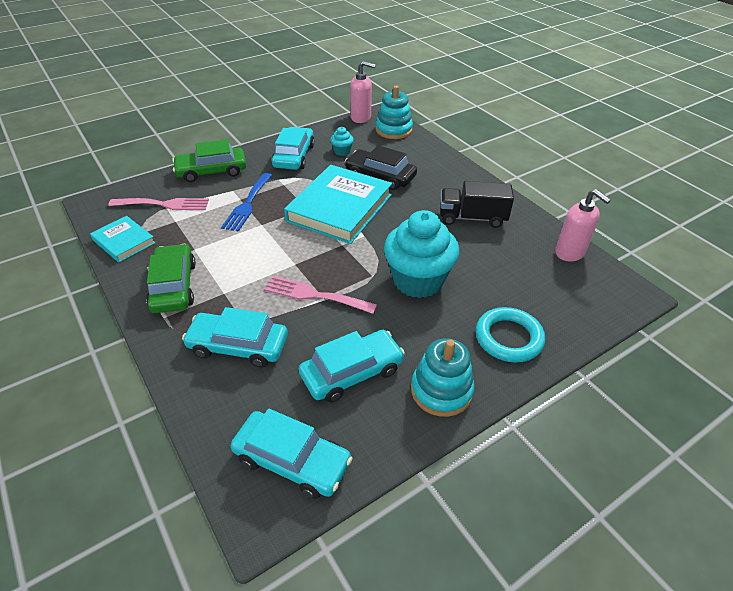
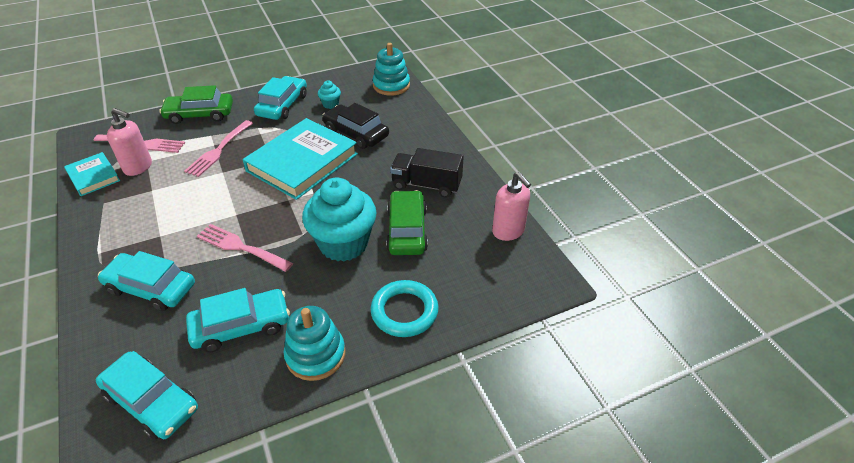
camera: 10 degrees right, 0 degrees up
(174, 286) = (119, 224): green car -> green car (407, 230)
(248, 204) = (218, 150): blue fork -> pink fork
(361, 118) = (365, 70): pink soap dispenser -> pink soap dispenser (138, 167)

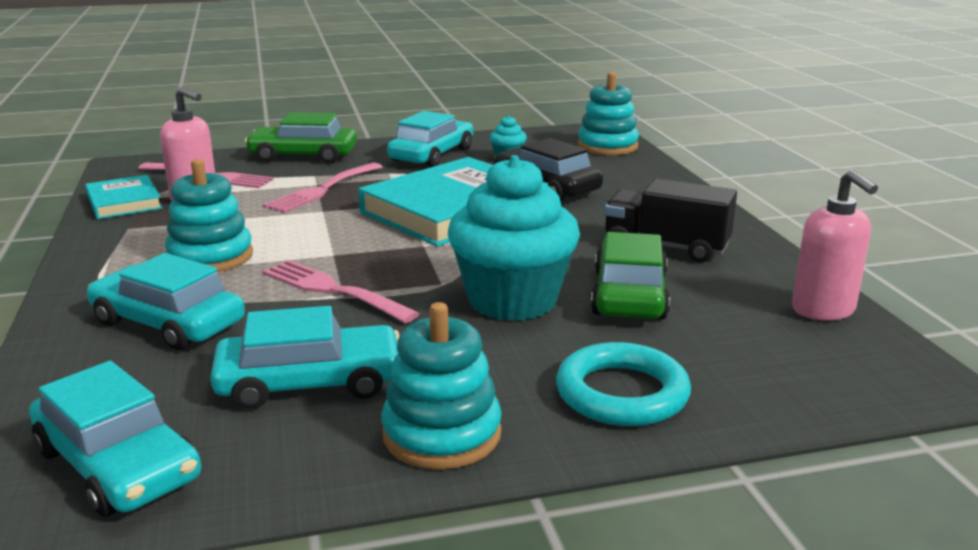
camera: 10 degrees right, 20 degrees down
(162, 225) = (210, 257): none -> turquoise stacking toy

